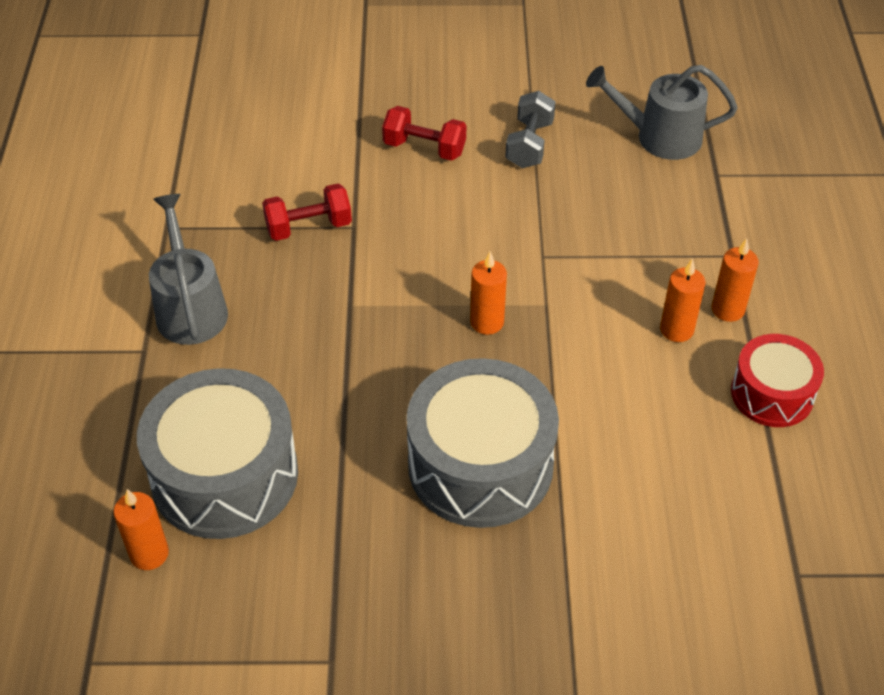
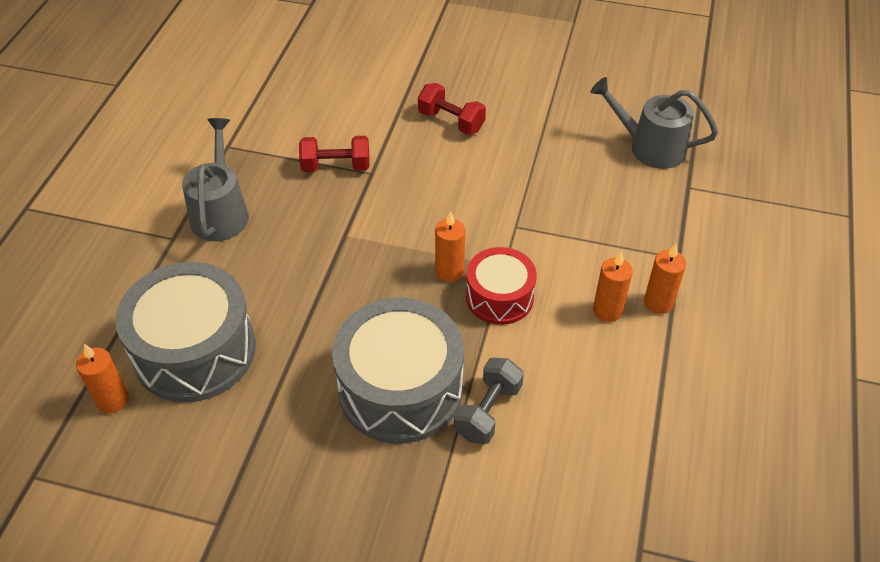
camera: 15 degrees right, 0 degrees up
(529, 144) = (537, 134): grey dumbbell -> grey dumbbell (488, 411)
(772, 394) = (672, 383): red drum -> red drum (499, 297)

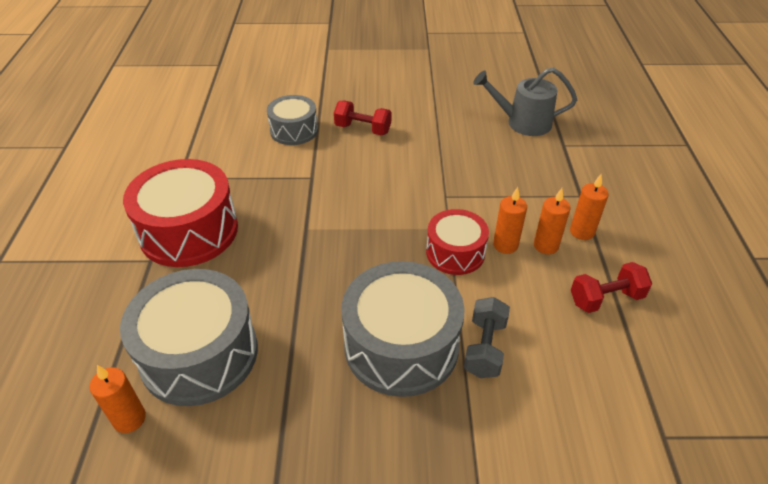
camera: 15 degrees left, 5 degrees down
(220, 212) = (189, 231): grey watering can -> red drum
(336, 166) = (280, 177): red dumbbell -> red dumbbell (606, 298)
(371, 109) = (294, 130): none -> grey drum
(449, 271) = (406, 240): orange candle -> orange candle (505, 245)

